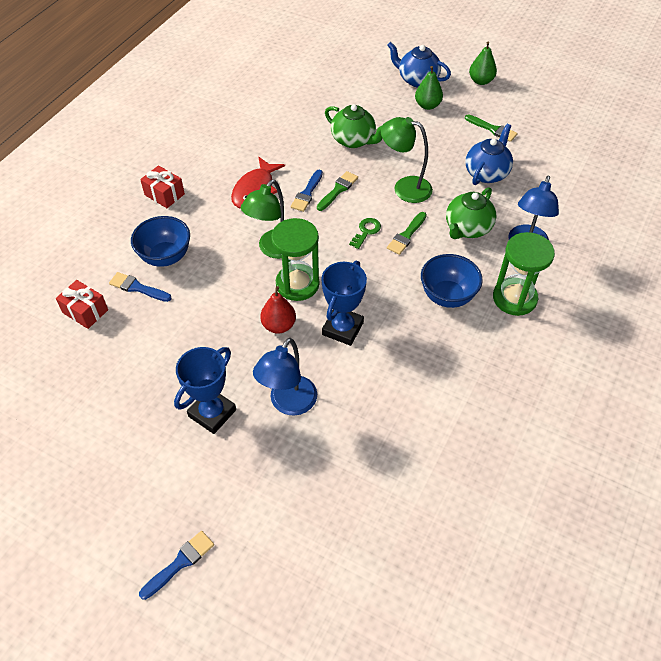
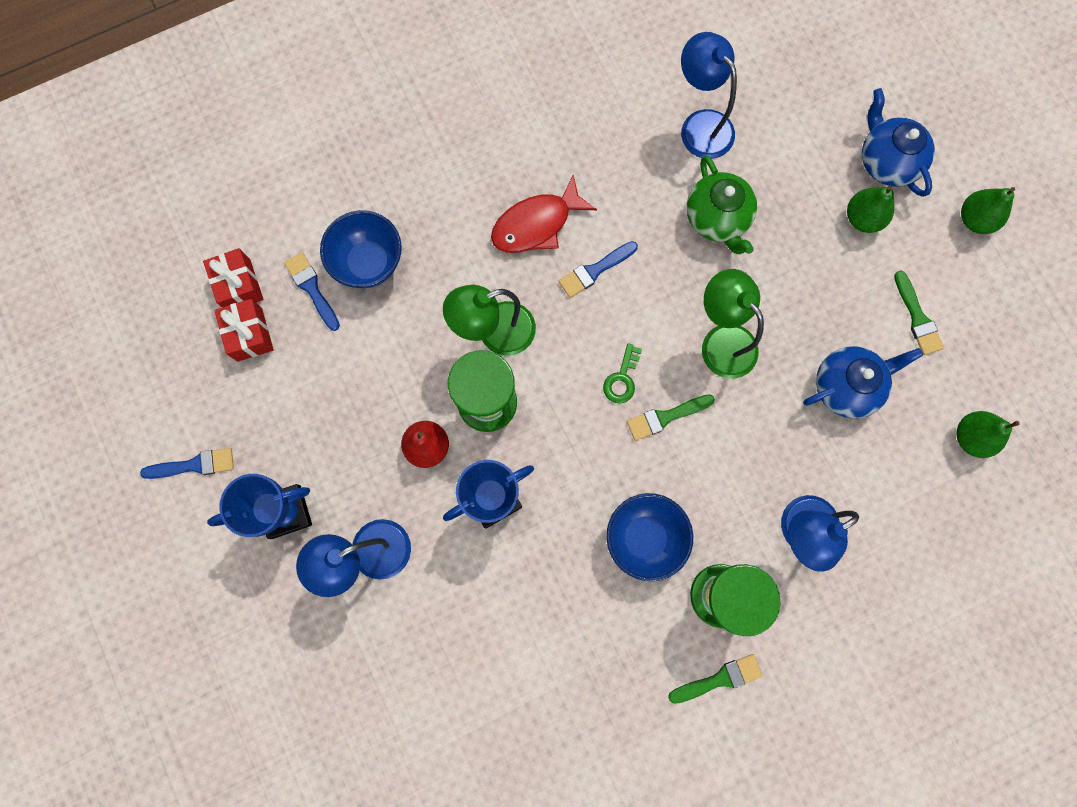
camera: 35 degrees right, 25 degrees up
(164, 194) = (426, 162): red gift -> red gift (249, 334)
(180, 563) = (152, 660): blue brush -> blue brush (194, 465)
(309, 109) = (700, 125): none -> blue lamp
(338, 190) = (636, 290): green brush -> green brush (719, 679)
(366, 231) = (622, 378): green key -> green key turned 135 degrees clockwise
(467, 228) = (748, 457): green teapot -> none
(567, 161) = (971, 437): none -> green pear

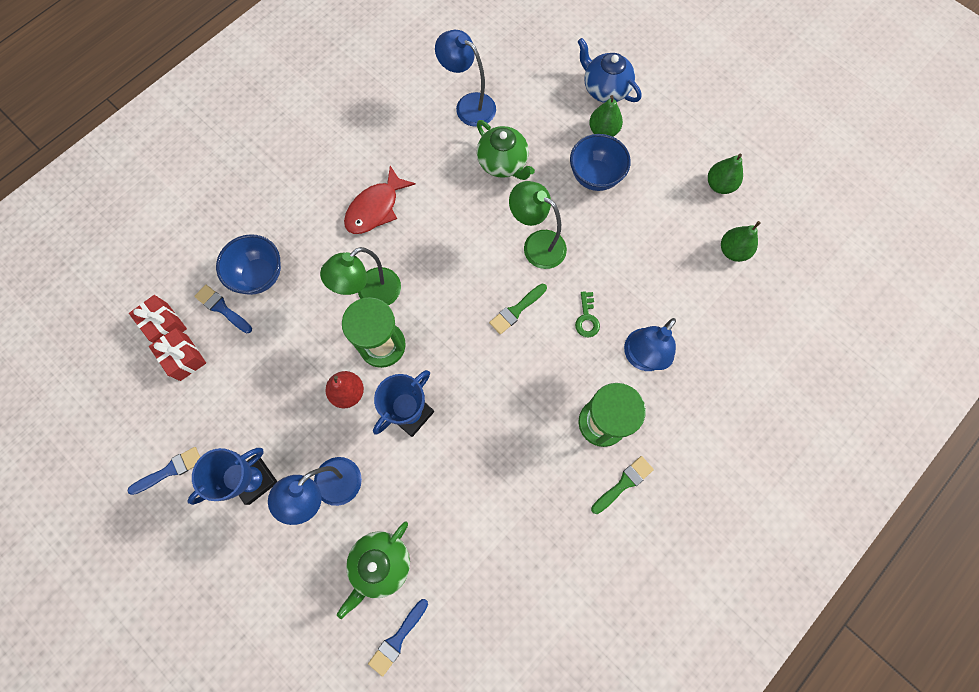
camera: 20 degrees left, 5 degrees down
(399, 665) = (381, 564): none -> green teapot
(595, 270) = (429, 226): blue brush -> blue brush (397, 639)
(622, 378) = (475, 294): green key -> green key (587, 318)
(644, 538) = (532, 401): blue bowl -> blue bowl (595, 176)
(846, 386) = (635, 246): blue teapot -> none
(917, 317) = (665, 183): green brush -> none
(975, 219) = (678, 107): green pear -> green pear (719, 185)

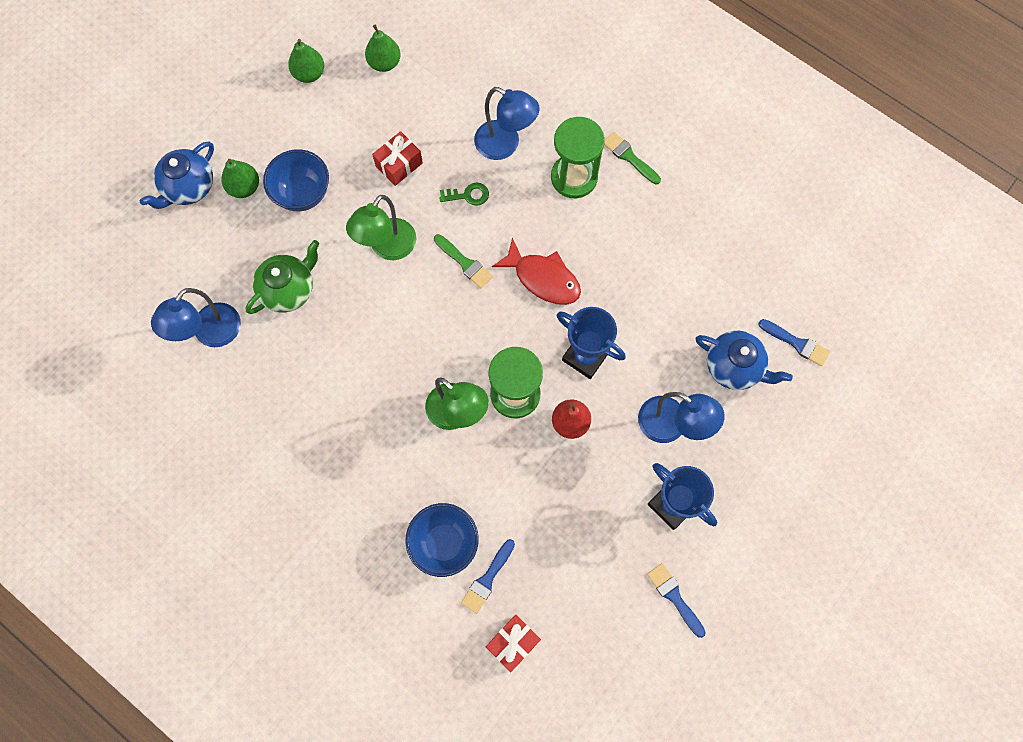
camera: 95 degrees left, 0 degrees up
(184, 358) = (550, 610): red gift -> red gift (399, 164)
(375, 208) = (352, 423): red fish -> red fish (543, 278)
(381, 564) = (734, 367): green teapot -> blue teapot

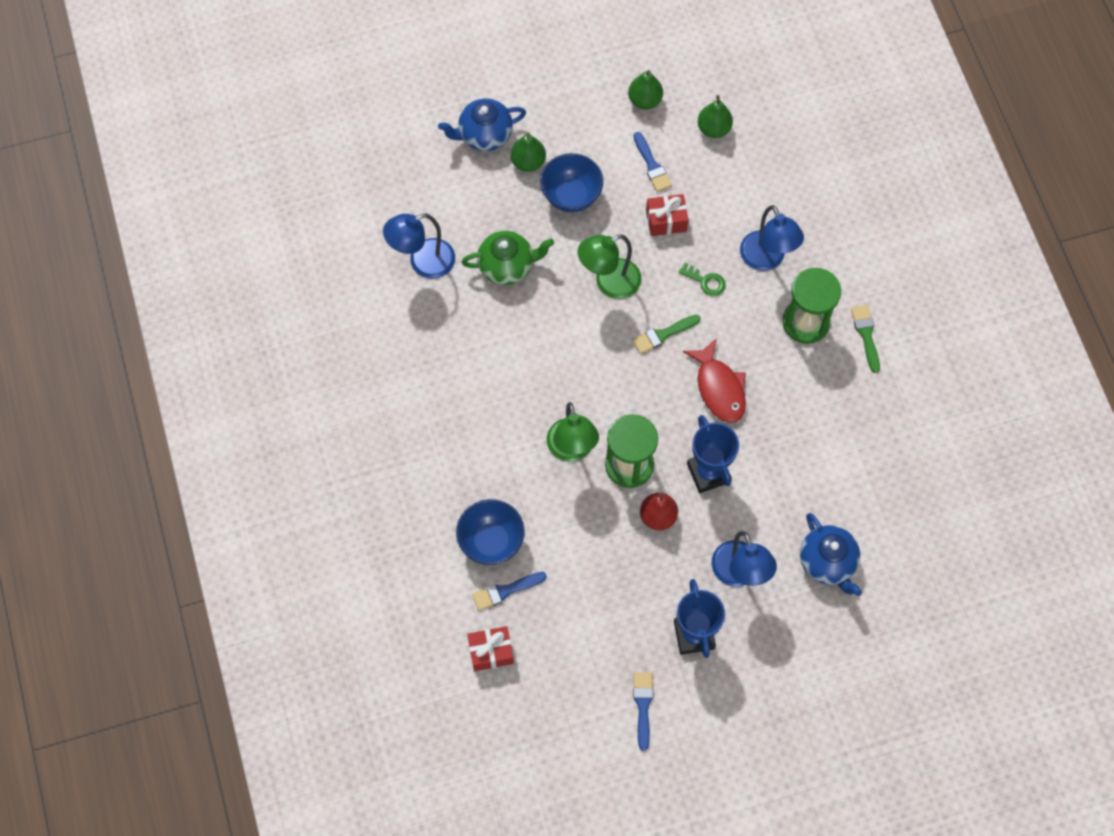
camera: 35 degrees right, 5 degrees down
(464, 263) = (663, 334): green brush -> green brush turned 75 degrees clockwise
(796, 343) = (896, 578): blue brush -> blue brush (652, 165)

